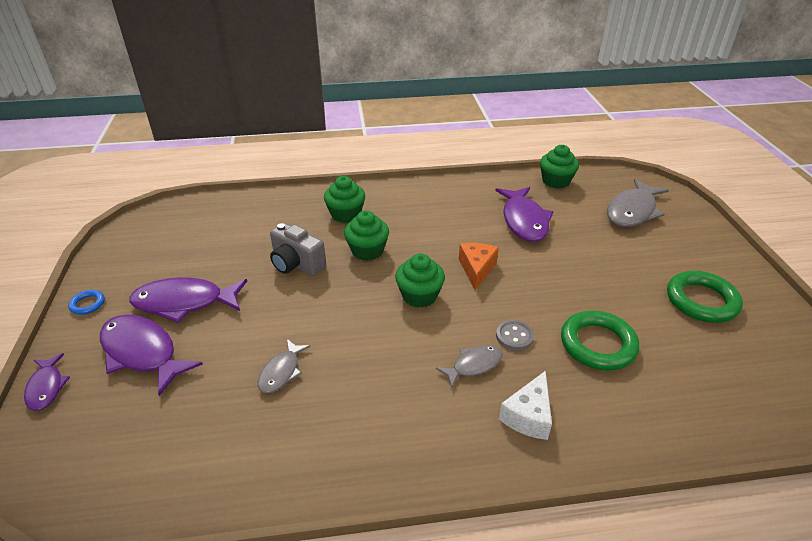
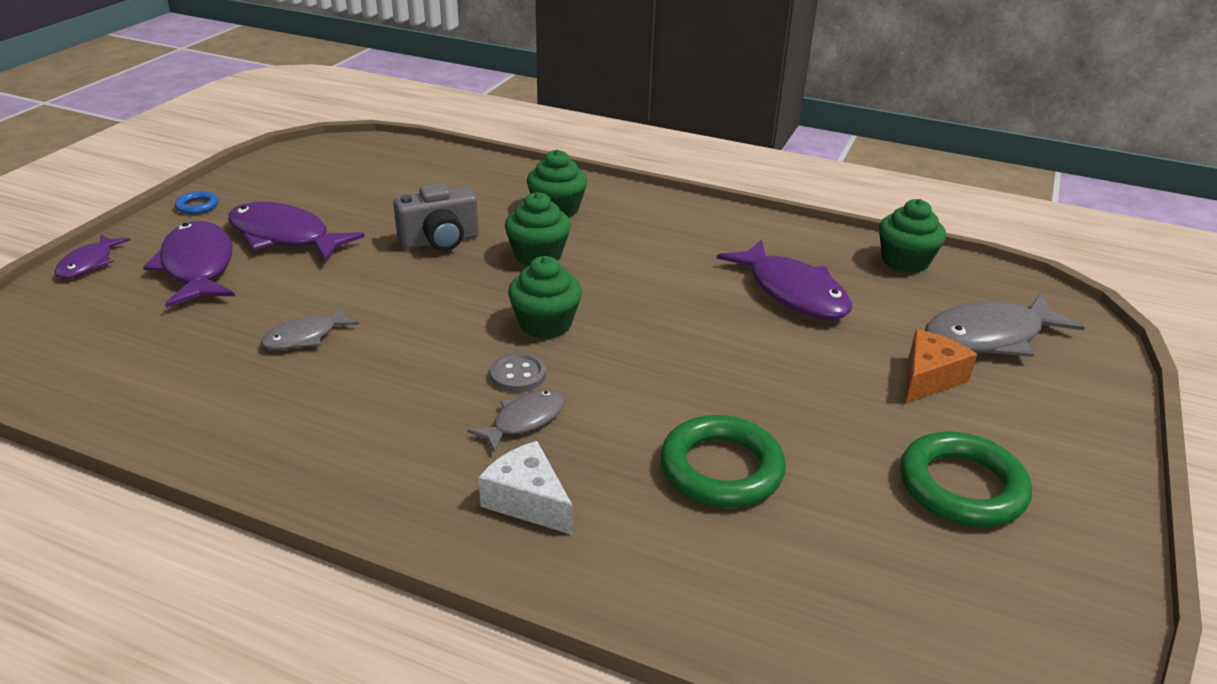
camera: 30 degrees right, 5 degrees down
(296, 264) = (440, 241): grey camera -> grey camera turned 90 degrees counterclockwise
(474, 365) = (524, 421): grey fish -> grey fish turned 45 degrees counterclockwise
(476, 269) = (655, 323): orange cheese -> orange cheese (929, 378)
(514, 336) = (614, 413): grey button -> grey button (518, 375)
(524, 221) = (793, 292): purple fish -> purple fish turned 60 degrees counterclockwise
(528, 416) = (527, 501): white cheese -> white cheese turned 75 degrees clockwise

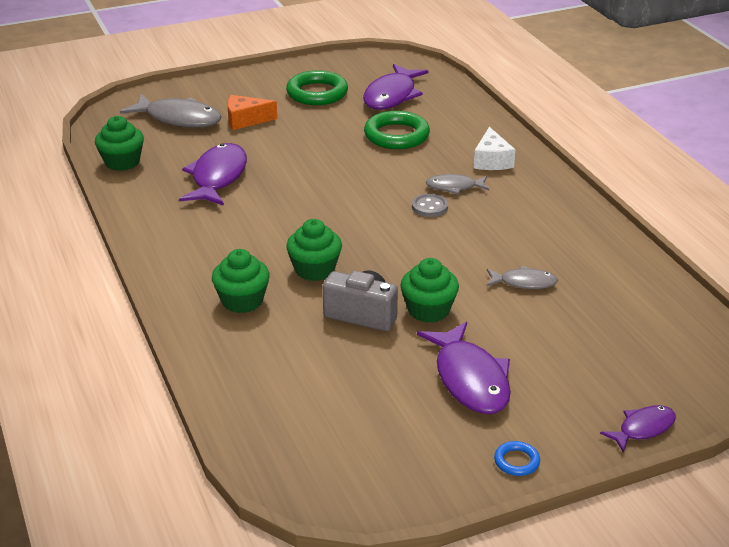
camera: 135 degrees left, 0 degrees up
(198, 267) = (558, 380): purple fish -> purple fish (392, 96)
(545, 324) = (377, 225): green cupcake -> green cupcake (428, 310)

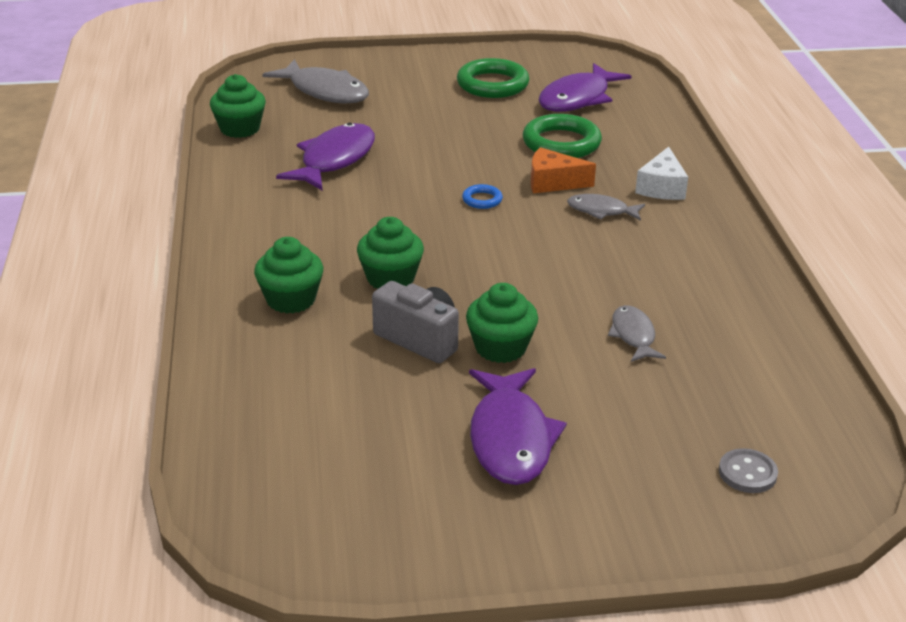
camera: 15 degrees right, 0 degrees up
(245, 120) = (397, 103): orange cheese -> orange cheese (553, 182)
(429, 207) = (561, 229): grey button -> grey button (747, 473)
(516, 461) = (519, 550): blue ring -> blue ring (482, 200)
(524, 283) = (633, 335): grey fish -> grey fish turned 120 degrees counterclockwise
(643, 428) = (701, 542): purple fish -> none

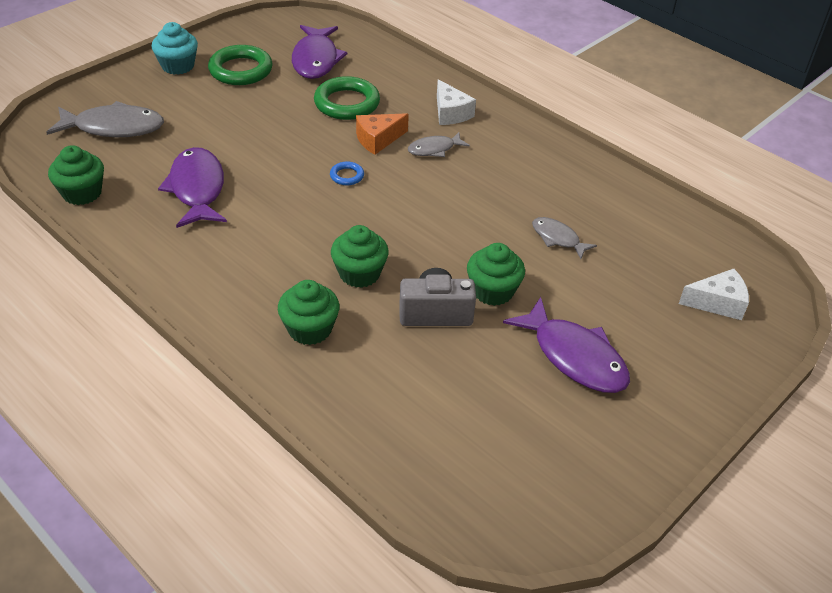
camera: 40 degrees left, 10 degrees up
(439, 63) = (178, 66): none -> turquoise cupcake
(747, 473) = (717, 303): grey button -> white cheese

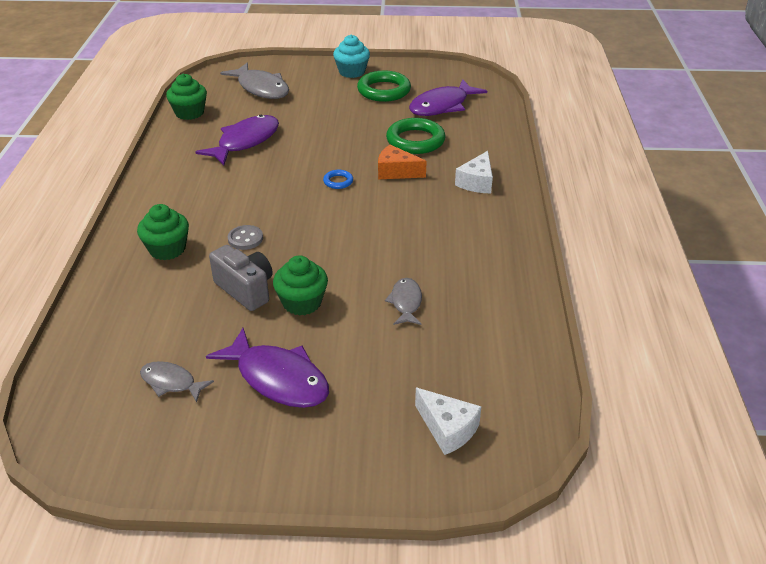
camera: 50 degrees right, 5 degrees down
(359, 273) = (245, 239): green cupcake -> grey button
(434, 149) = (423, 197): grey fish -> grey fish (171, 382)
(574, 357) = (278, 378): purple fish -> purple fish turned 60 degrees counterclockwise

